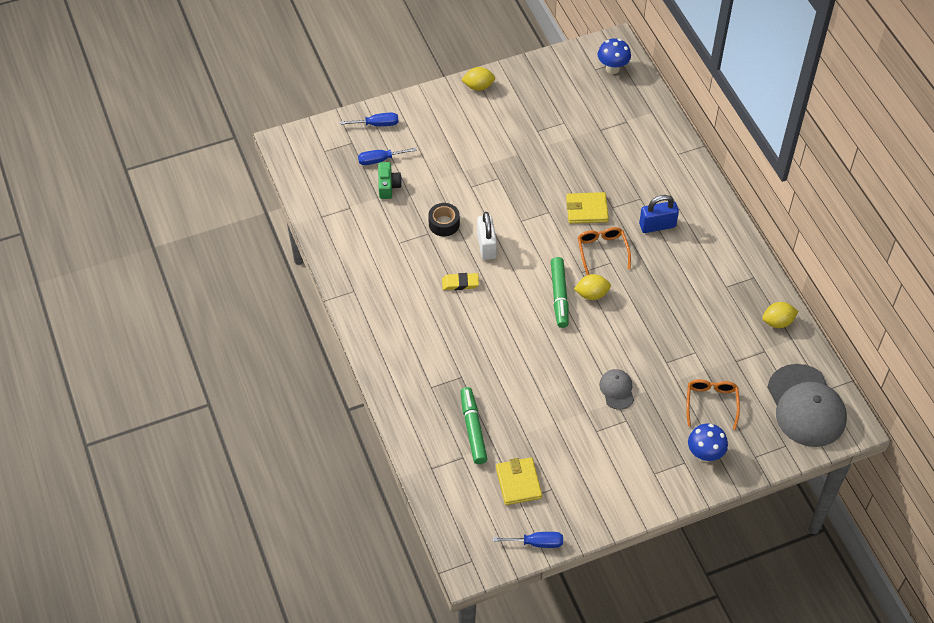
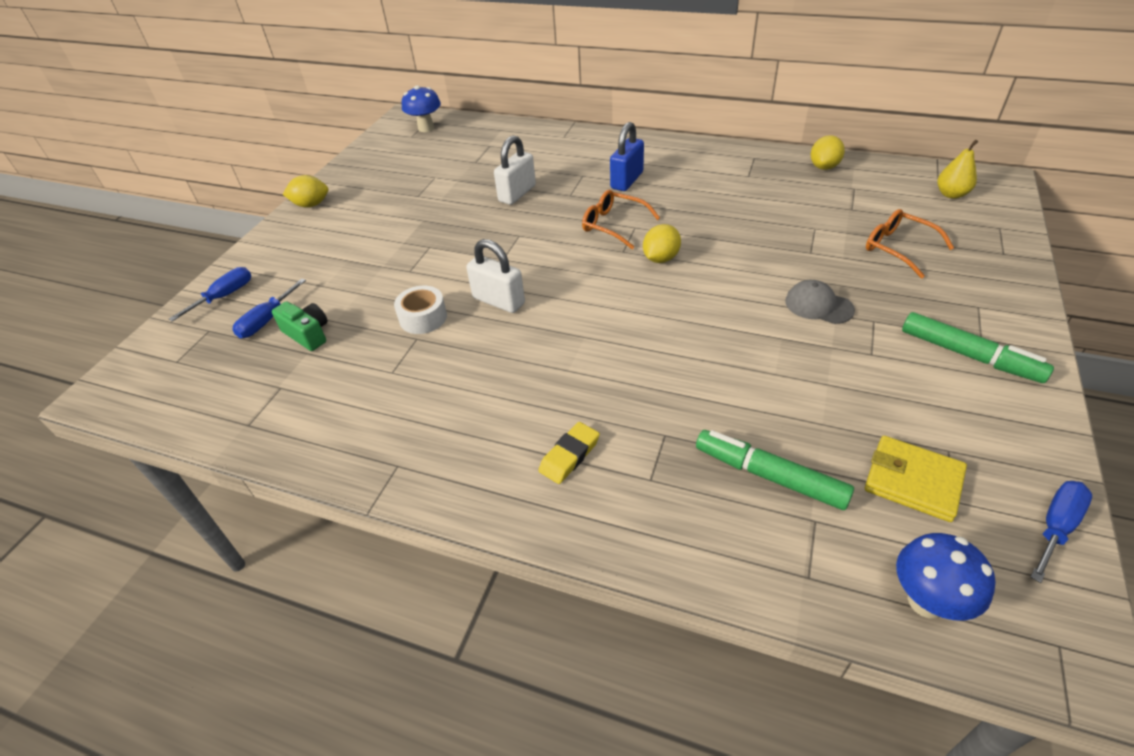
camera: 45 degrees left, 10 degrees down
(444, 224) = (423, 318): black tape -> white tape
(460, 283) = (520, 351): yellow eraser -> yellow eraser (569, 455)
(478, 86) = (311, 205): yellow lemon -> yellow lemon turned 45 degrees clockwise
(559, 296) = (635, 282): green marker -> green marker (969, 355)
(587, 210) = (551, 211): yellow wallet -> none
(588, 179) = (517, 194): none -> white padlock
(704, 455) = (976, 286): blue mushroom -> blue mushroom (926, 601)
(806, 406) = (951, 194): grey cap -> yellow pear

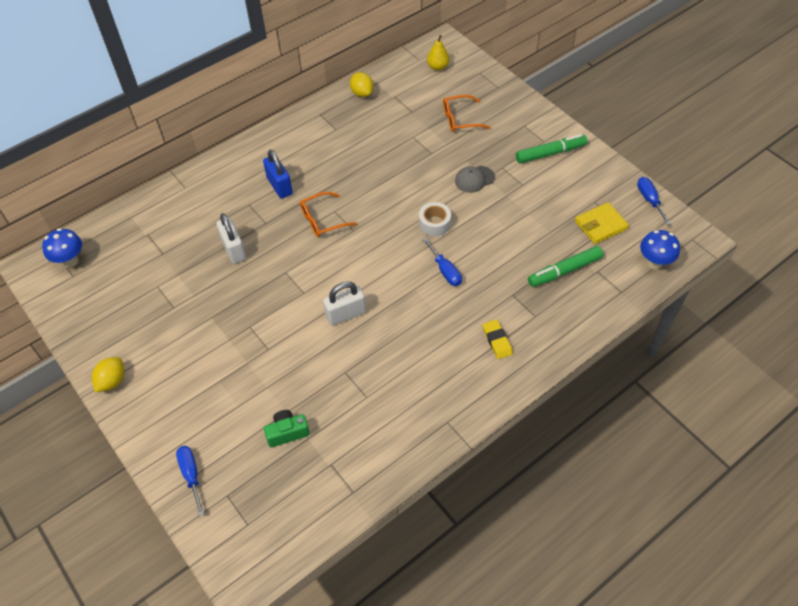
camera: 60 degrees left, 10 degrees up
(267, 320) = (249, 454): blue screwdriver -> blue screwdriver (445, 271)
(423, 318) = (327, 360): white tape -> white tape (434, 224)
(661, 258) = (377, 217): yellow lemon -> none

